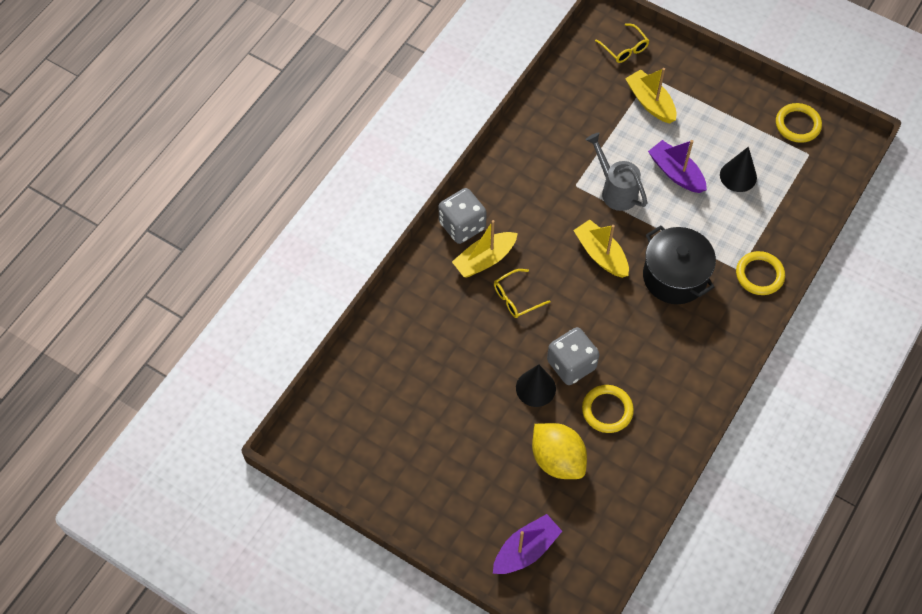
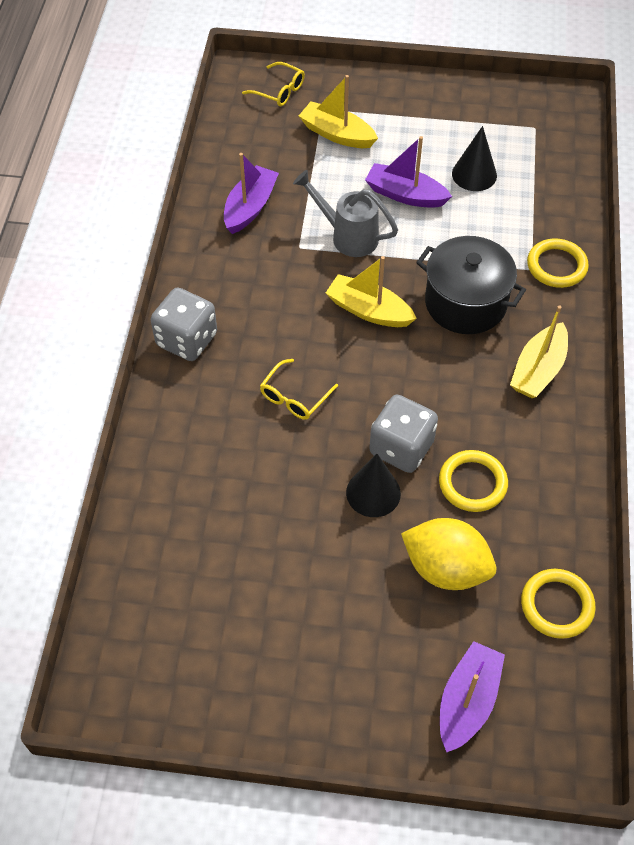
camera: 25 degrees left, 5 degrees down
(484, 260) = (233, 368): yellow boat -> yellow boat (538, 370)
(555, 139) = (250, 207): none -> purple boat
(797, 125) = (506, 103): yellow ring -> yellow ring (557, 605)

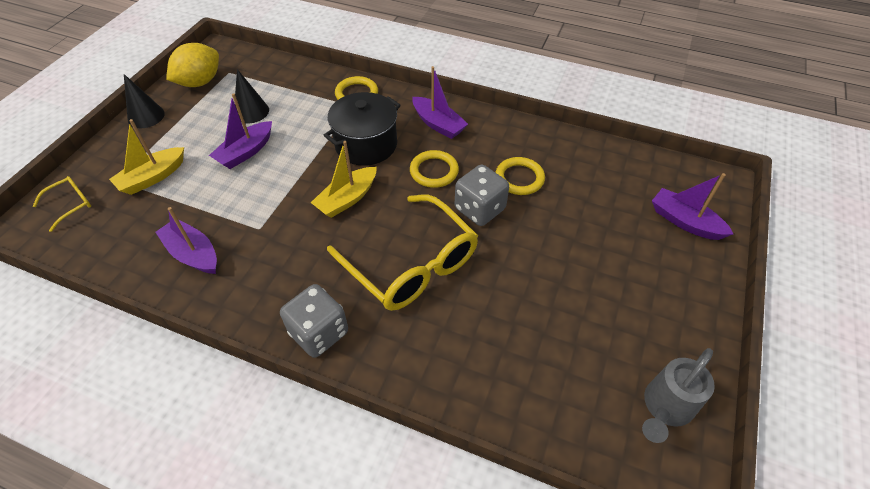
camera: 75 degrees left, 5 degrees down
(294, 397) = (412, 264): yellow glasses -> yellow glasses, size x2.26
(347, 236) = (266, 195): grey watering can -> grey watering can (664, 408)
(373, 493) = (514, 234): black cone -> black cone (146, 116)
(445, 568) = (584, 208): yellow lemon -> yellow lemon (200, 82)
(538, 370) = (438, 124): yellow boat -> purple boat
(557, 605) = (618, 162): yellow ring -> yellow ring (434, 171)

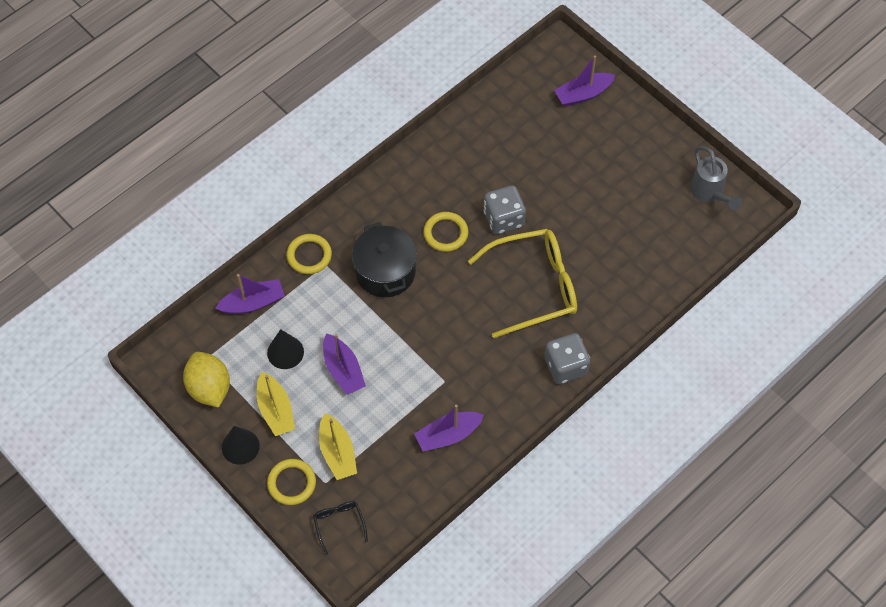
camera: 65 degrees left, 10 degrees up
(71, 204) = (339, 524): yellow glasses -> black glasses
(347, 199) = (444, 308): yellow boat -> yellow boat (275, 410)
(438, 124) = (389, 206): purple boat -> purple boat (253, 303)
(519, 178) = (486, 177): yellow ring -> yellow ring (291, 483)

